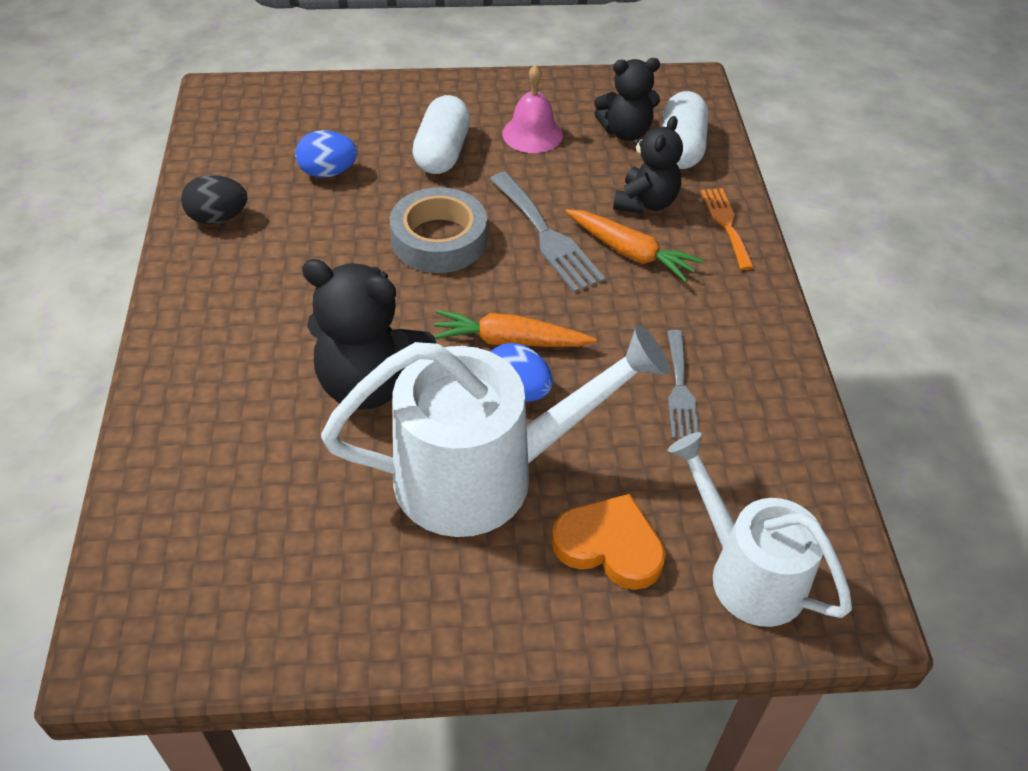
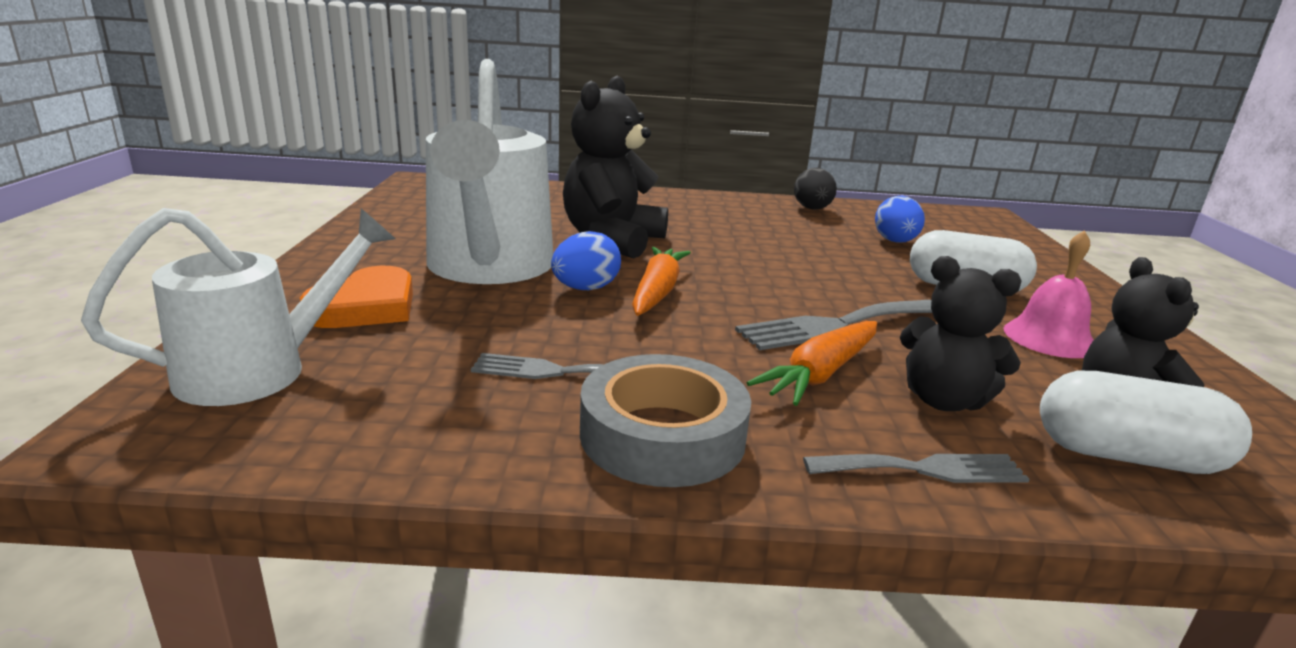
camera: 95 degrees right, 25 degrees down
(439, 239) = (810, 275): grey tape -> grey tape (662, 435)
(726, 224) = (924, 469): orange fork -> grey fork

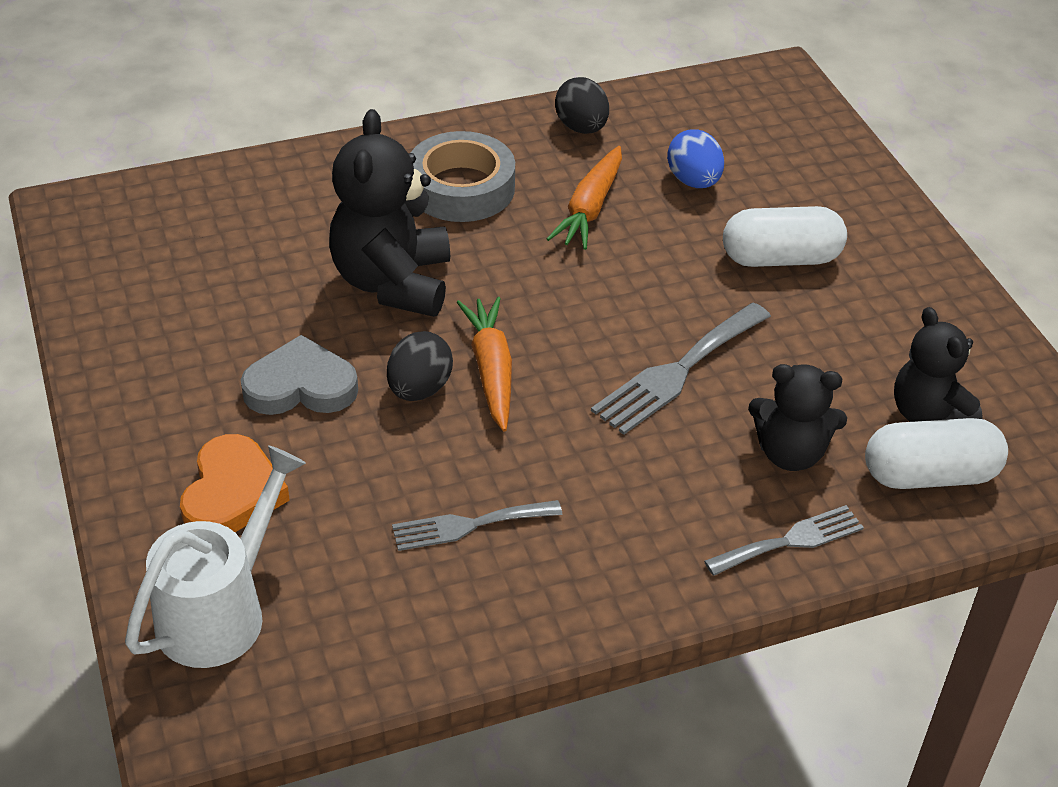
camera: 20 degrees left, 20 degrees up
(489, 269) = (300, 386): white watering can -> grey heart
(585, 289) = (419, 389): blue egg -> black egg
(662, 435) = (592, 571): grey tape -> grey tape (461, 188)
(820, 374) = (685, 451): orange carrot -> orange carrot (590, 208)
(1049, 338) = (866, 327): pink bell -> none

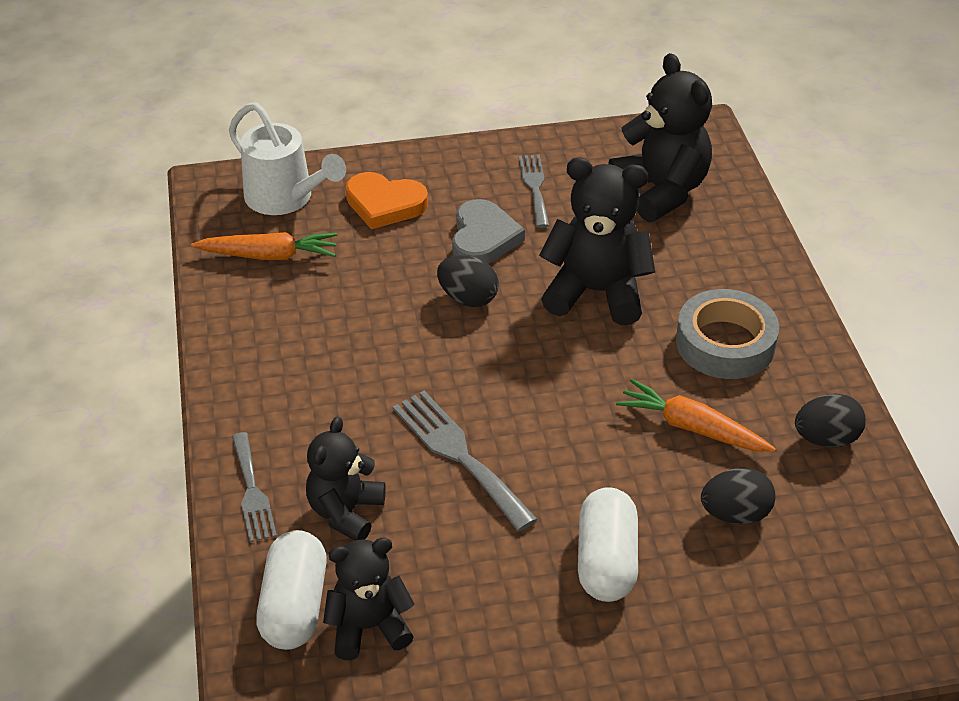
camera: 100 degrees right, 0 degrees up
(198, 238) = (661, 191): none -> black teddy bear
(469, 525) = (323, 313): grey fork -> grey fork (535, 187)
(491, 370) = (481, 339): orange carrot -> orange carrot (269, 255)
(693, 181) = (735, 514): blue egg -> black egg

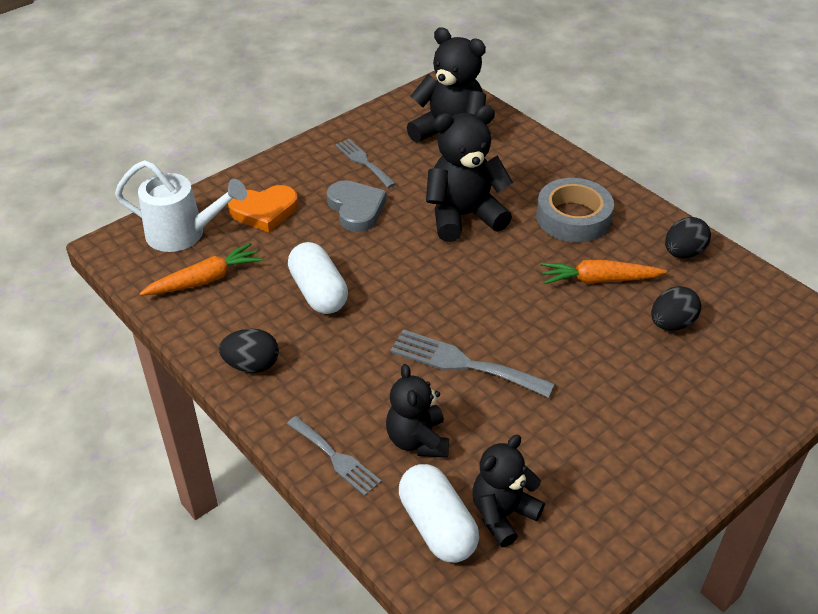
camera: 30 degrees left, 0 degrees up
(468, 298) = (379, 254): black egg -> black egg (252, 365)
(606, 561) = (620, 391): white capsule -> white capsule (318, 292)

